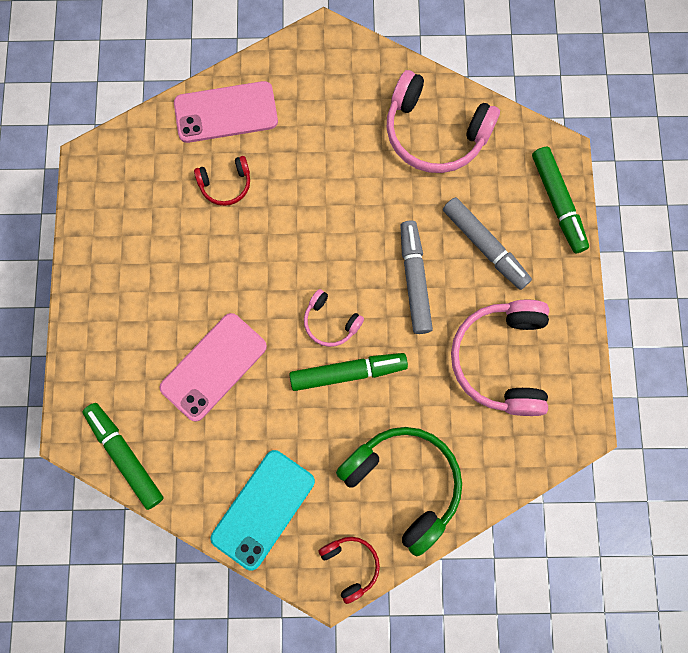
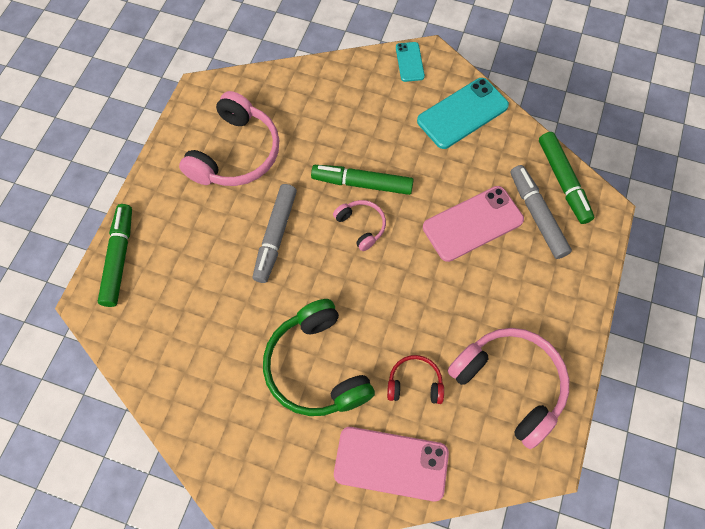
camera: 160 degrees left, 10 degrees down
(350, 565) = (410, 62): red headphones -> turquoise phone
(404, 483) = (350, 97): green headphones -> green headphones (316, 367)
(434, 133) = (193, 363): pink headphones -> pink headphones (510, 384)
(485, 246) = (202, 243): grey marker -> grey marker (537, 215)

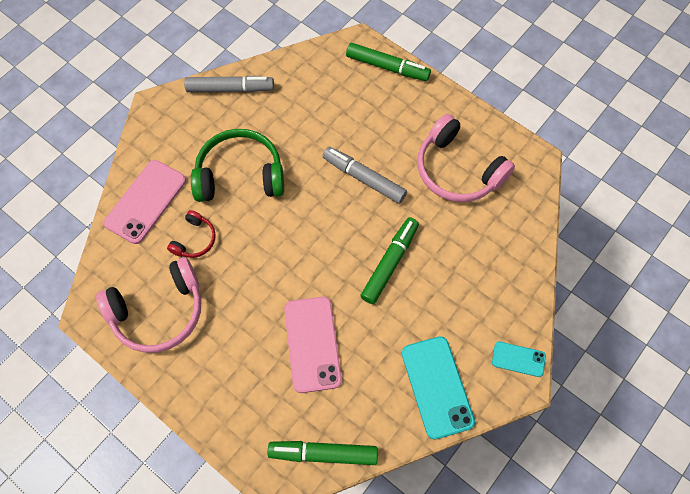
camera: 110 degrees right, 0 degrees up
(361, 226) = (347, 248): pink headphones -> none
(537, 215) = (297, 408): grey marker -> grey marker (230, 89)

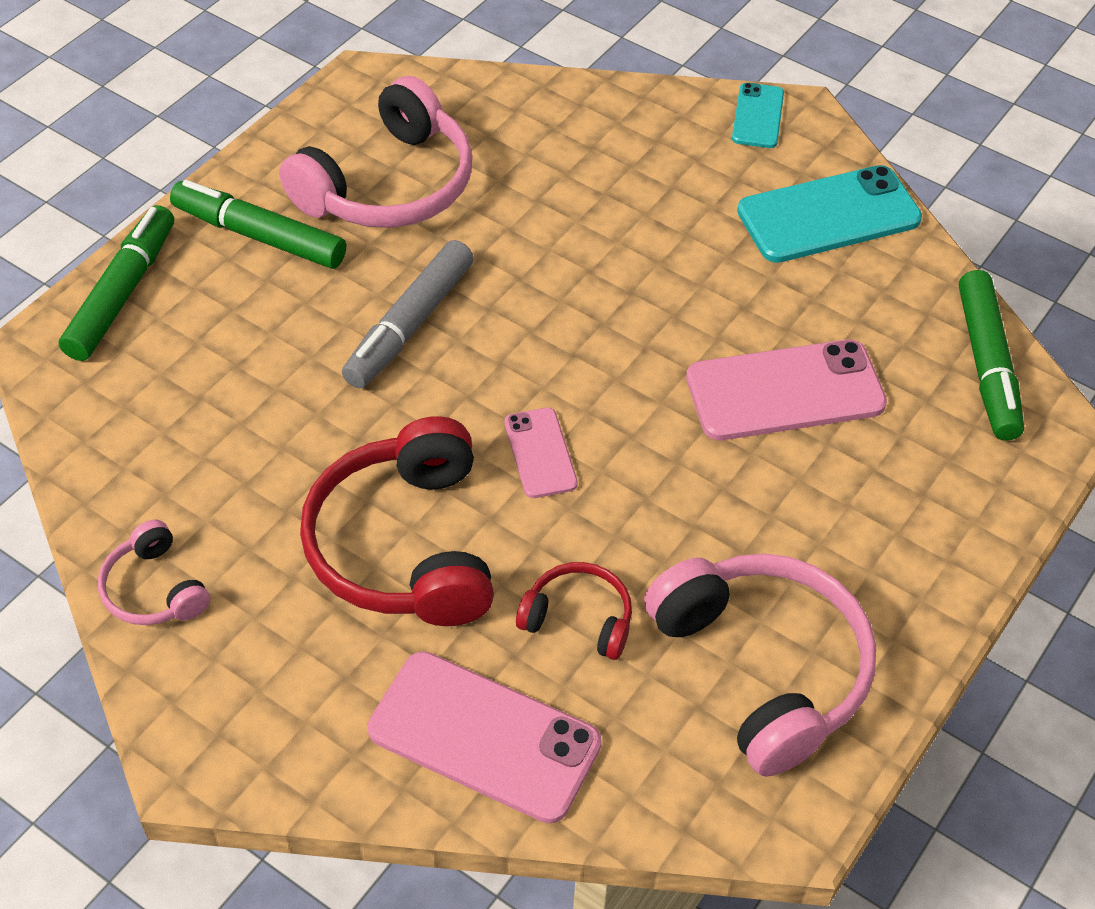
camera: 95 degrees left, 15 degrees down
(230, 89) = (154, 589): grey marker -> pink headphones
(240, 175) = (405, 545): green headphones -> red headphones
(284, 230) = (540, 453): none -> pink phone
(390, 263) = (599, 281): green marker -> green marker (259, 236)

